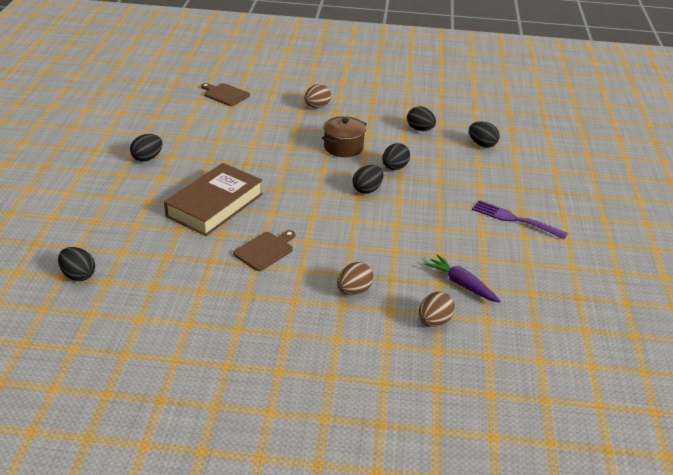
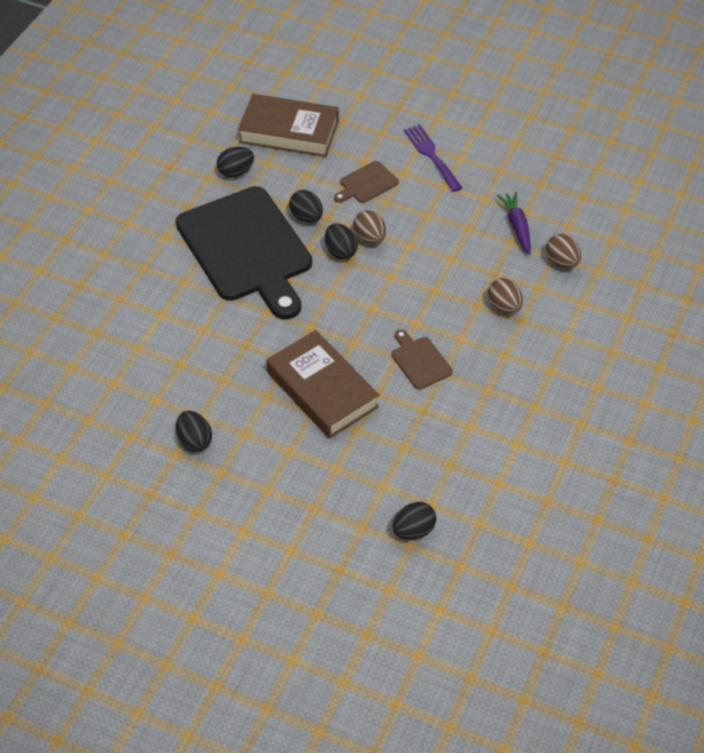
camera: 70 degrees left, 15 degrees up
(225, 94) = (64, 335): brown cutting board -> brown cutting board (366, 183)
(317, 106) = (140, 250): brown egg -> brown egg (370, 238)
(343, 147) = (246, 249): brown pot -> black cutting board
(461, 284) = (517, 226): purple carrot -> purple carrot turned 105 degrees clockwise
(482, 144) = (289, 132): black egg -> brown book
(514, 219) = (431, 155): purple fork -> purple fork turned 105 degrees clockwise

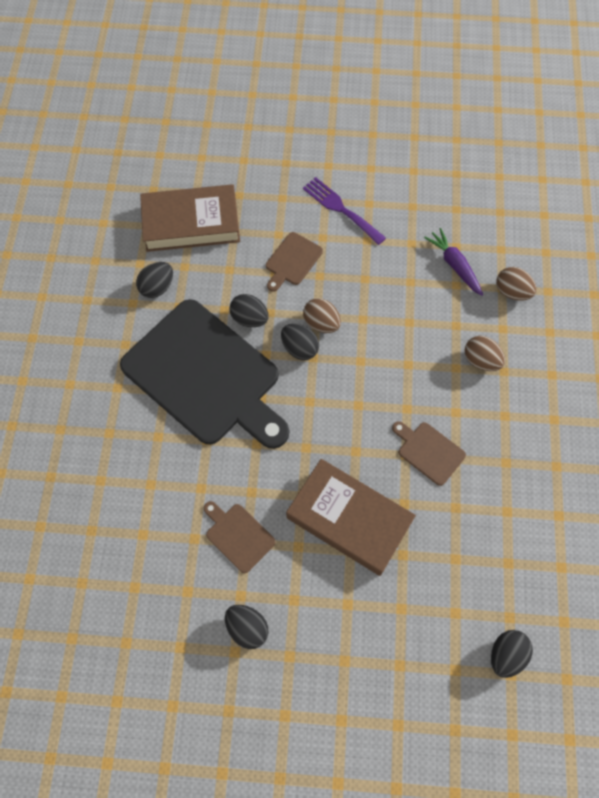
camera: 20 degrees left, 15 degrees up
(219, 373) = (238, 535): none -> brown cutting board

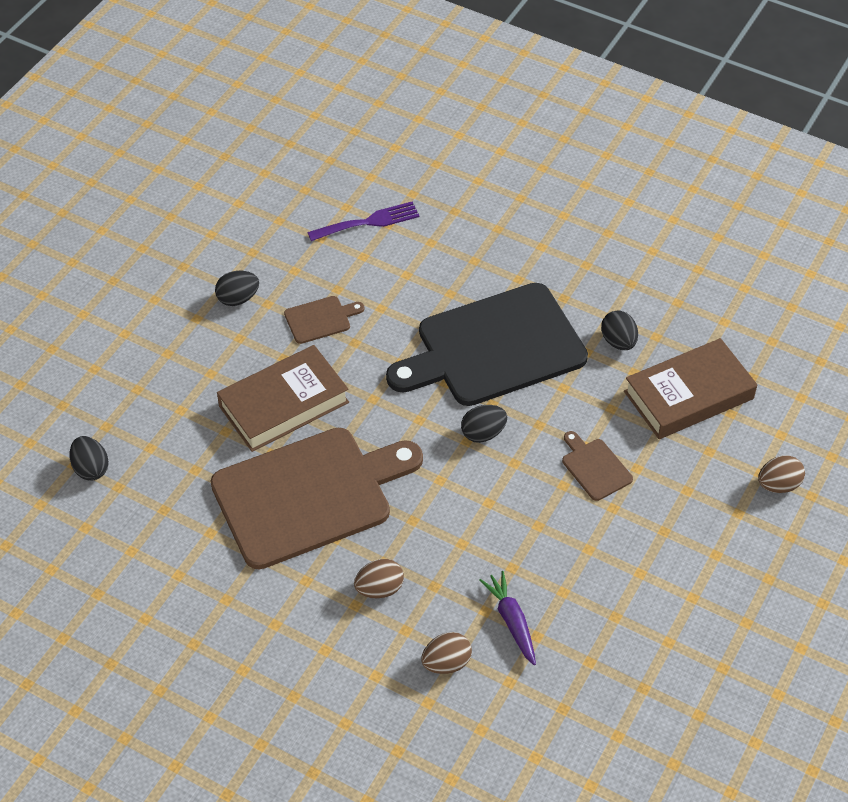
camera: 115 degrees right, 15 degrees down
(191, 223) = (688, 395): brown book -> brown book turned 45 degrees clockwise
(249, 318) = (541, 404): black egg -> none
(321, 323) = (502, 463): brown egg -> brown egg (778, 485)
(341, 209) = (644, 541): purple fork -> purple fork (368, 222)
(429, 451) = (309, 495): brown cutting board -> brown cutting board, size x2.47
(454, 265) = (511, 621): purple carrot -> purple carrot turned 105 degrees counterclockwise

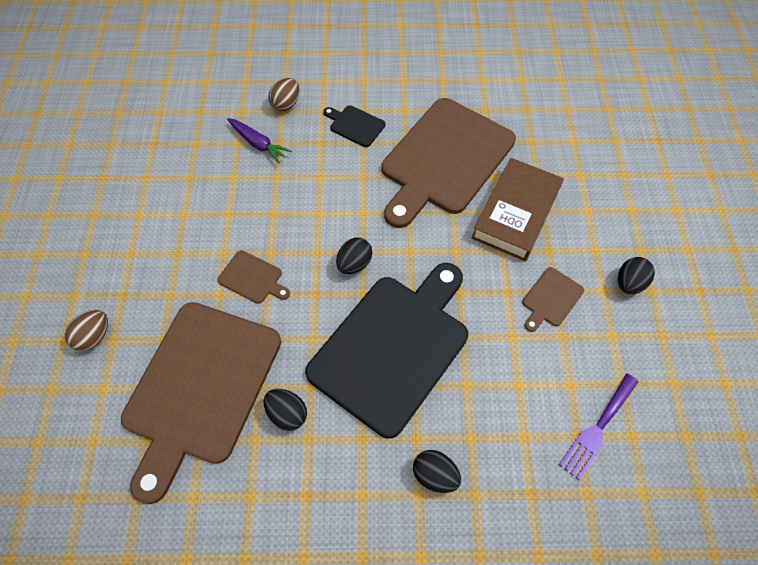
camera: 150 degrees right, 10 degrees up
(91, 468) = (595, 111): black egg -> black egg (435, 475)
(379, 589) = (355, 125): brown egg -> black cutting board
(688, 395) = (200, 387): brown book -> brown cutting board

